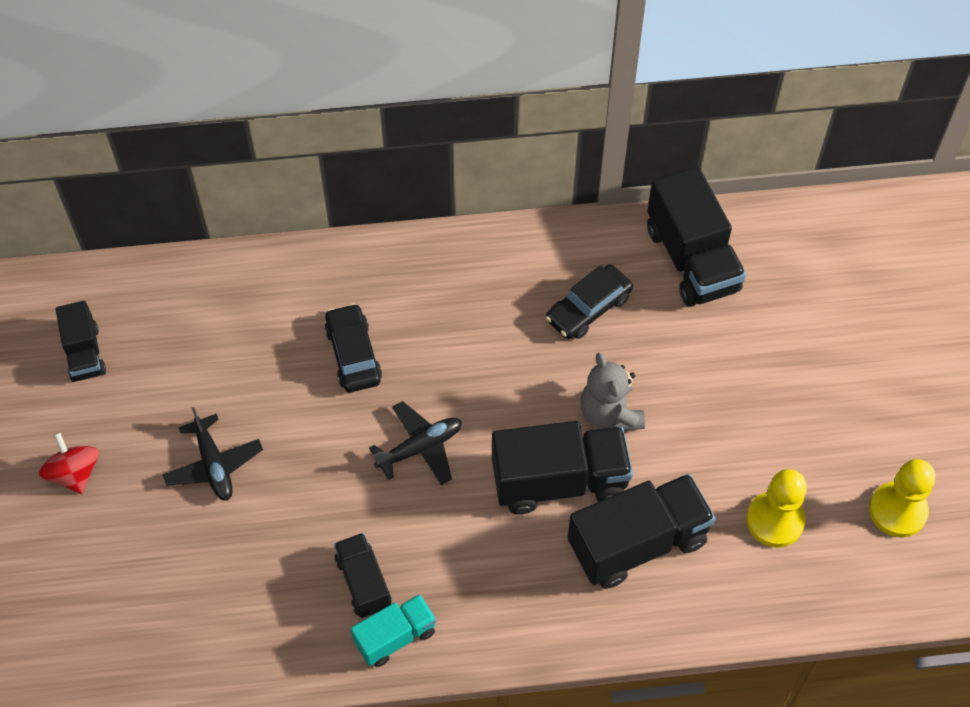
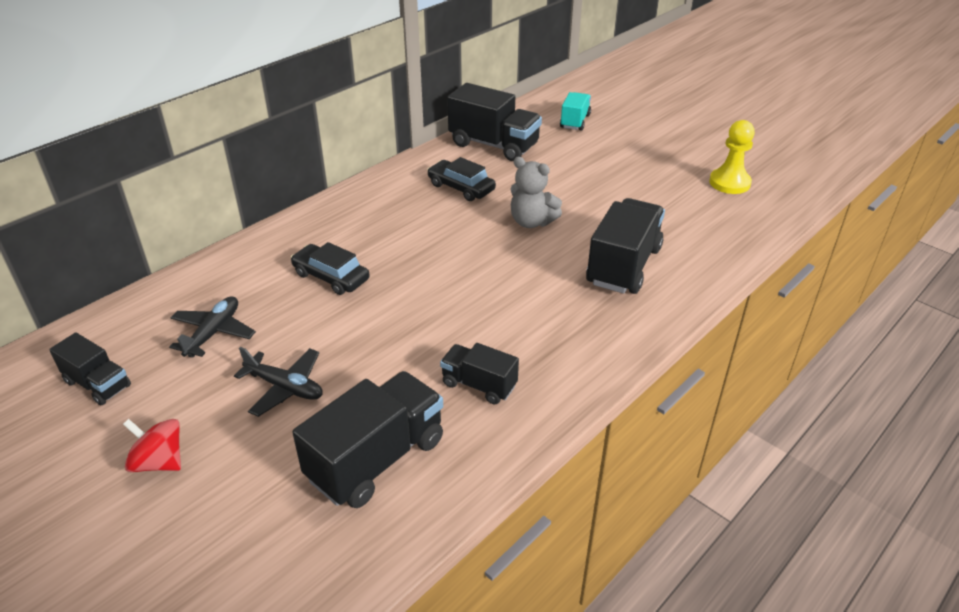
camera: 40 degrees left, 20 degrees down
(395, 637) = (538, 400): turquoise truck -> turquoise truck (575, 121)
(420, 448) = (433, 296): black plane -> black plane (213, 333)
(559, 481) = (542, 264): black truck -> black truck (376, 459)
(588, 308) = (461, 187): black car -> black car turned 120 degrees clockwise
(775, 520) = (679, 217): yellow pawn -> none

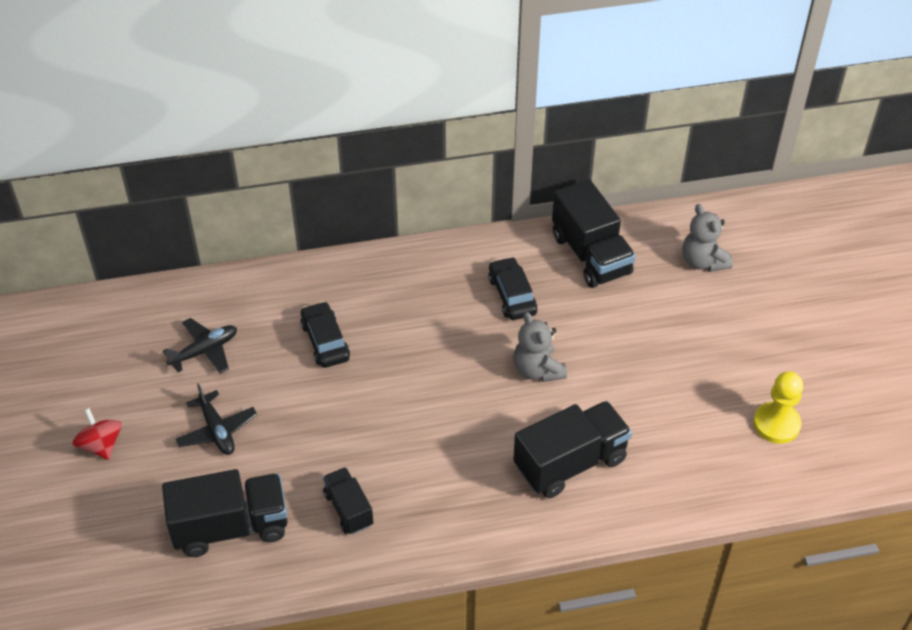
camera: 35 degrees right, 10 degrees up
(98, 384) = (104, 355): black truck -> none
(575, 121) = (703, 261): turquoise truck -> grey teddy bear

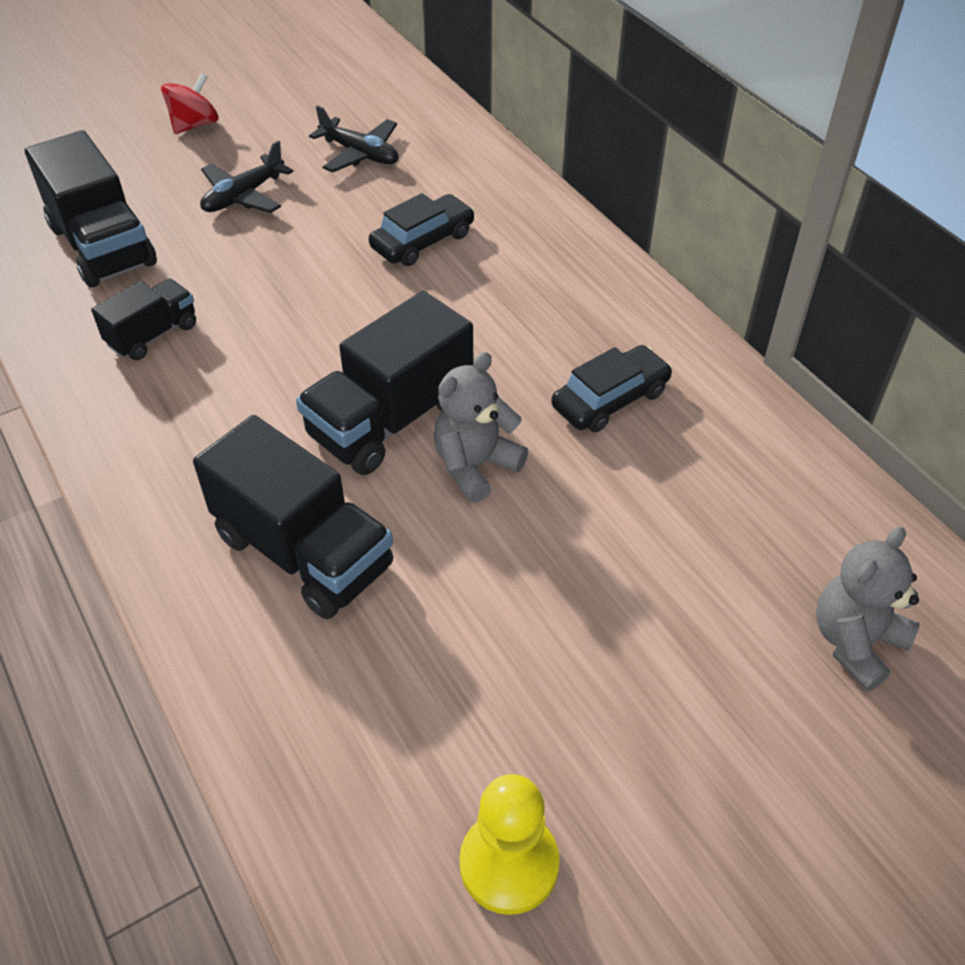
camera: 70 degrees right, 0 degrees up
(591, 255) = (758, 474): black truck -> black truck (391, 419)

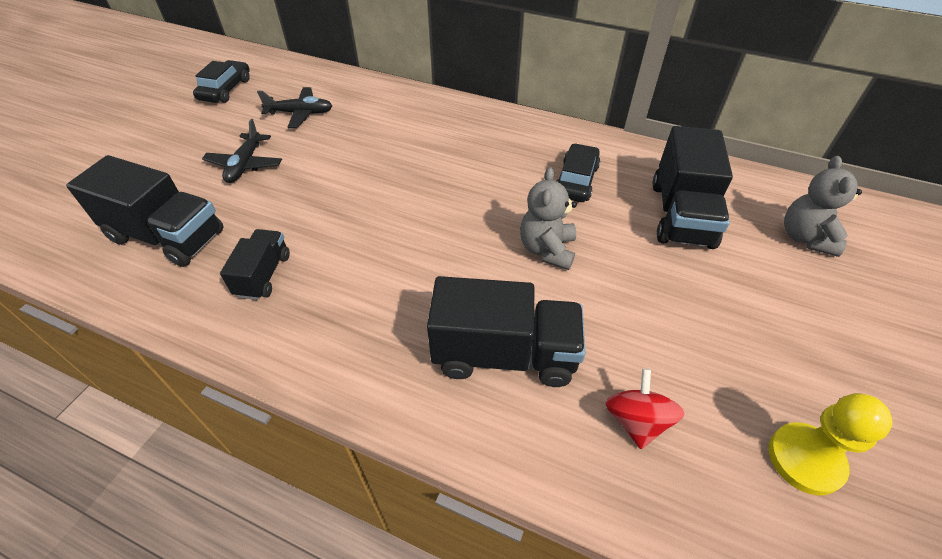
camera: 35 degrees left, 0 degrees up
(195, 125) = (166, 137): red spinning top -> red spinning top (636, 420)
(391, 419) = (473, 249): black truck -> black truck (681, 214)
(423, 241) = (388, 145): black car -> black car (226, 89)

